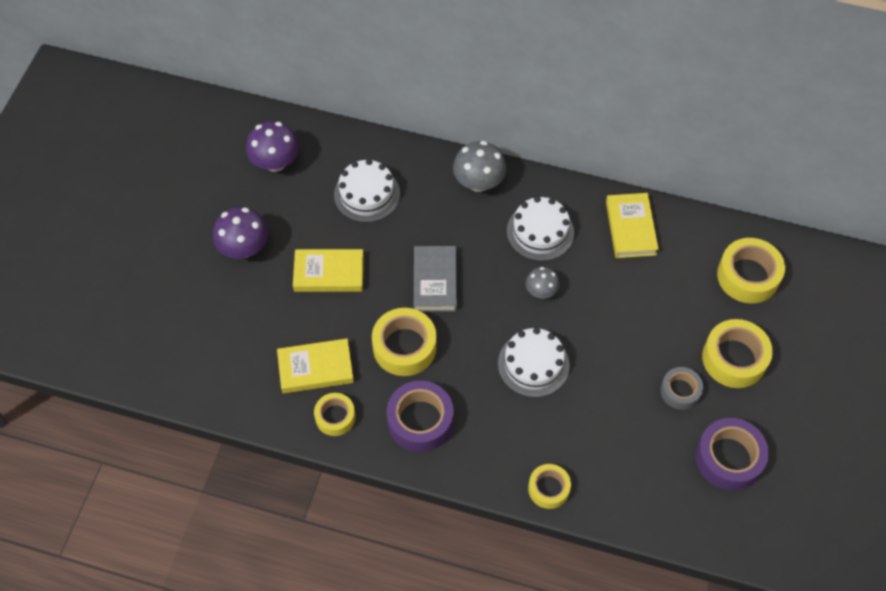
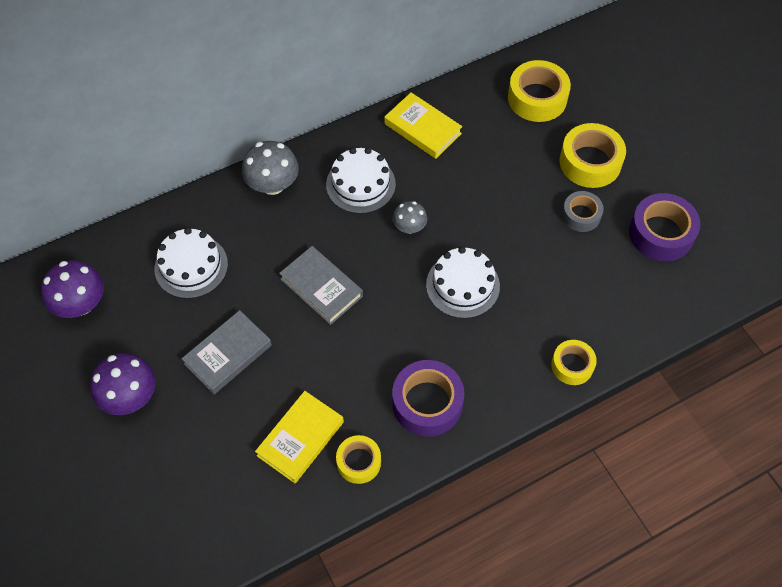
camera: 45 degrees left, 0 degrees up
(329, 273) = (228, 354): yellow book -> grey book
(404, 347) = (353, 358): yellow tape -> none

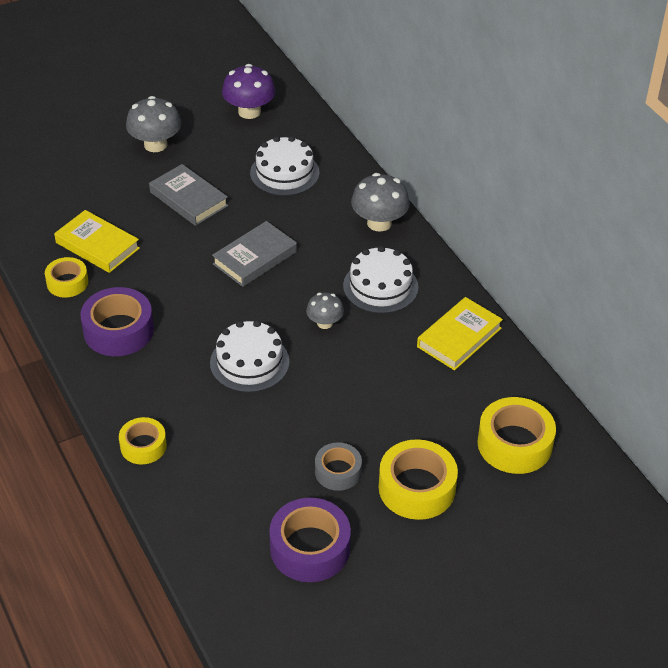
camera: 90 degrees right, 15 degrees down
(130, 396) = (155, 144): purple mushroom -> grey mushroom

